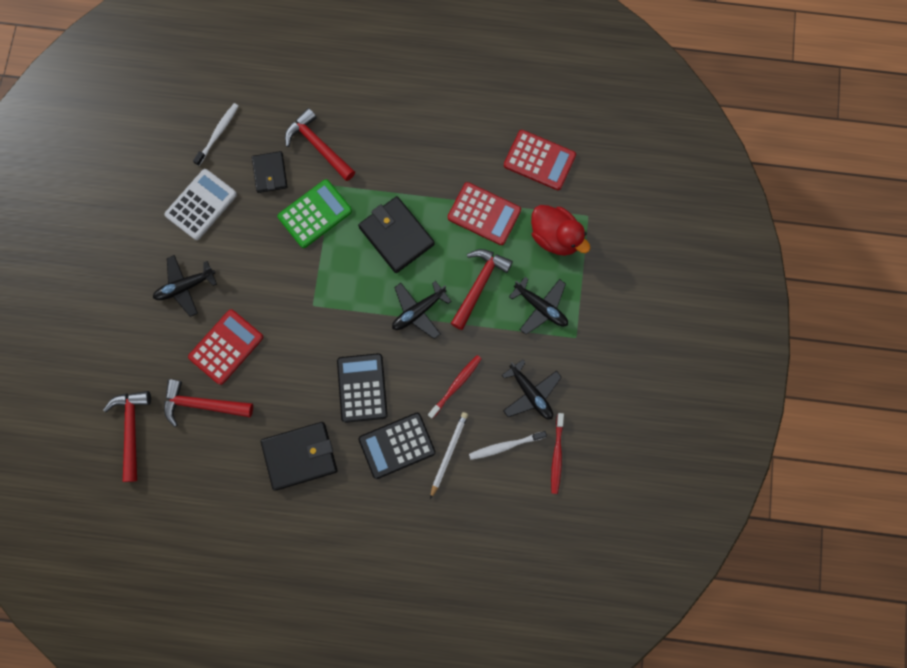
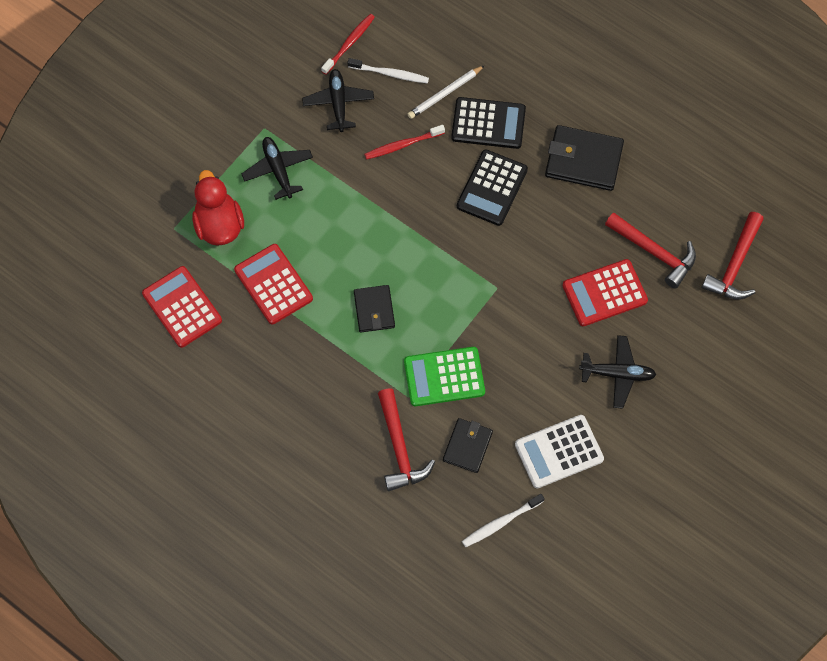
camera: 150 degrees left, 10 degrees down
(396, 236) = (374, 310): black wallet -> black wallet, size x0.62
(418, 311) = (396, 227): black plane -> none
(479, 285) = (323, 221): red hammer -> none

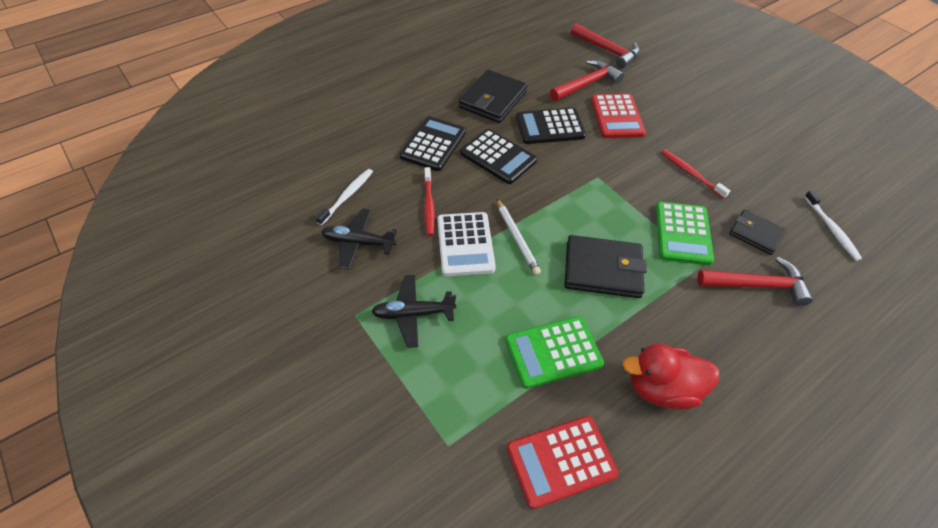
camera: 75 degrees left, 15 degrees down
(219, 225) = (461, 390): red duck -> red duck (662, 388)
(273, 284) = (553, 352): red calculator -> green calculator
(349, 43) = (295, 218): red toothbrush -> red toothbrush (691, 173)
(374, 310) = (603, 269): black wallet -> black wallet, size x1.60
(445, 94) = (389, 164): white pencil -> white pencil (517, 238)
(559, 227) = (550, 127): none -> black calculator
(559, 452) = (760, 176): white calculator -> white calculator (465, 244)
(617, 374) = (690, 127): black plane -> none

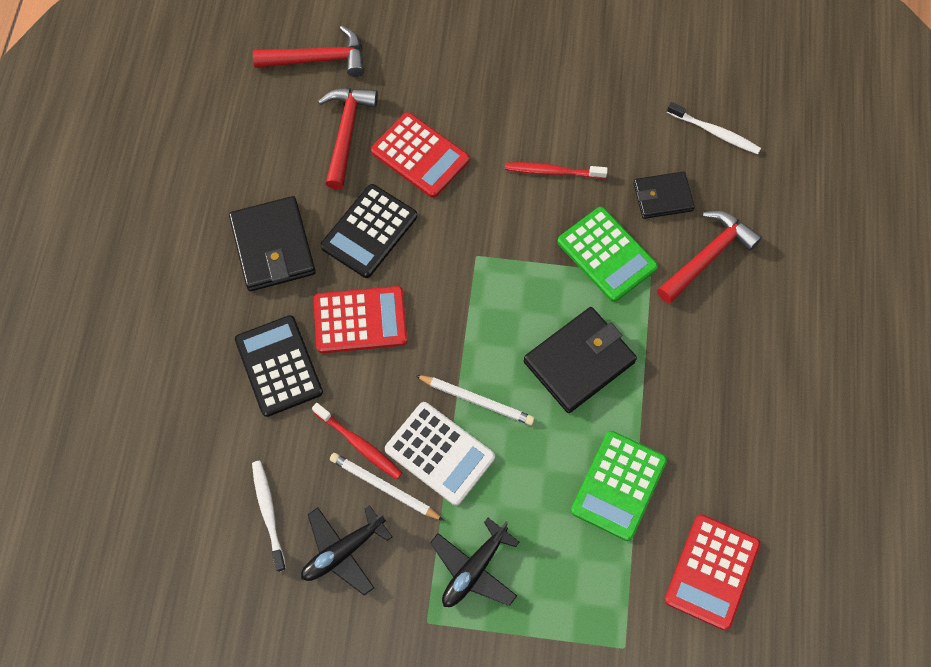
camera: 45 degrees left, 15 degrees up
(416, 234) = (384, 487): none -> white pencil
(498, 157) = (360, 320): black calculator -> red calculator
(662, 388) = (723, 434): red duck -> none

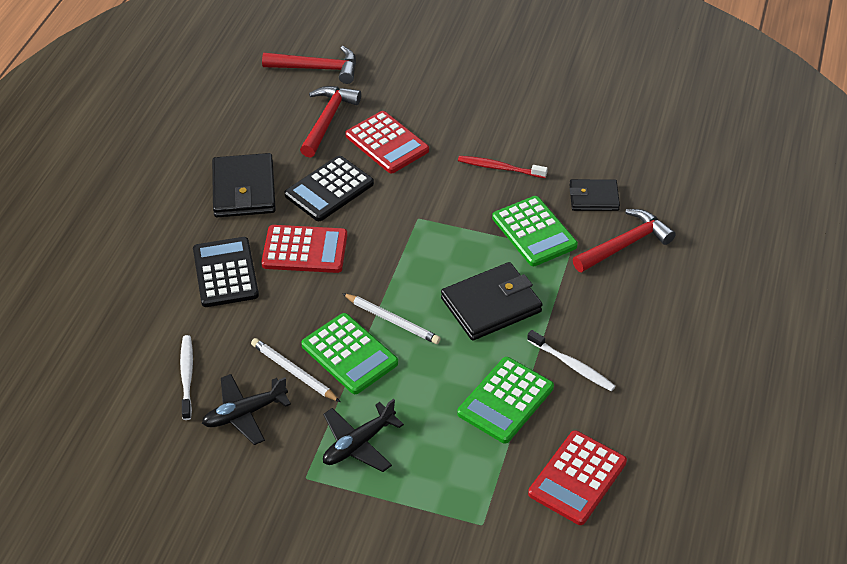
camera: 10 degrees right, 20 degrees down
(359, 444) = (280, 338): red toothbrush -> none
(439, 453) = (349, 354): white calculator -> green calculator
(715, 132) = (651, 158): white toothbrush -> white toothbrush (572, 365)

